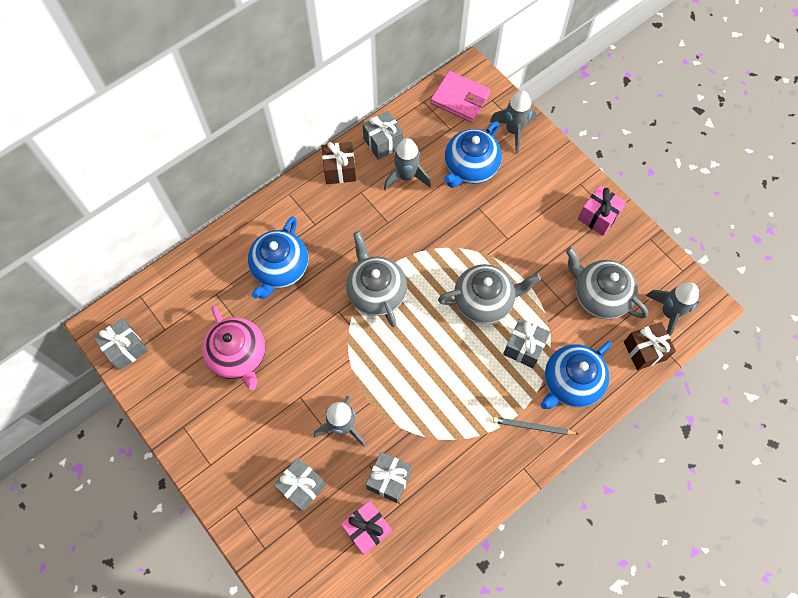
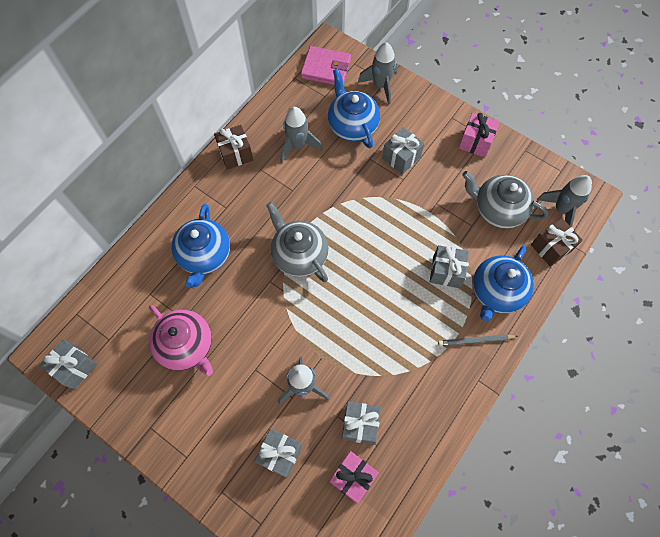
camera: 15 degrees left, 0 degrees up
(383, 142) = (268, 121): grey gift -> grey gift (401, 158)
(470, 167) = (352, 125): blue teapot -> blue teapot turned 135 degrees clockwise
(484, 301) = (399, 239): grey teapot -> none

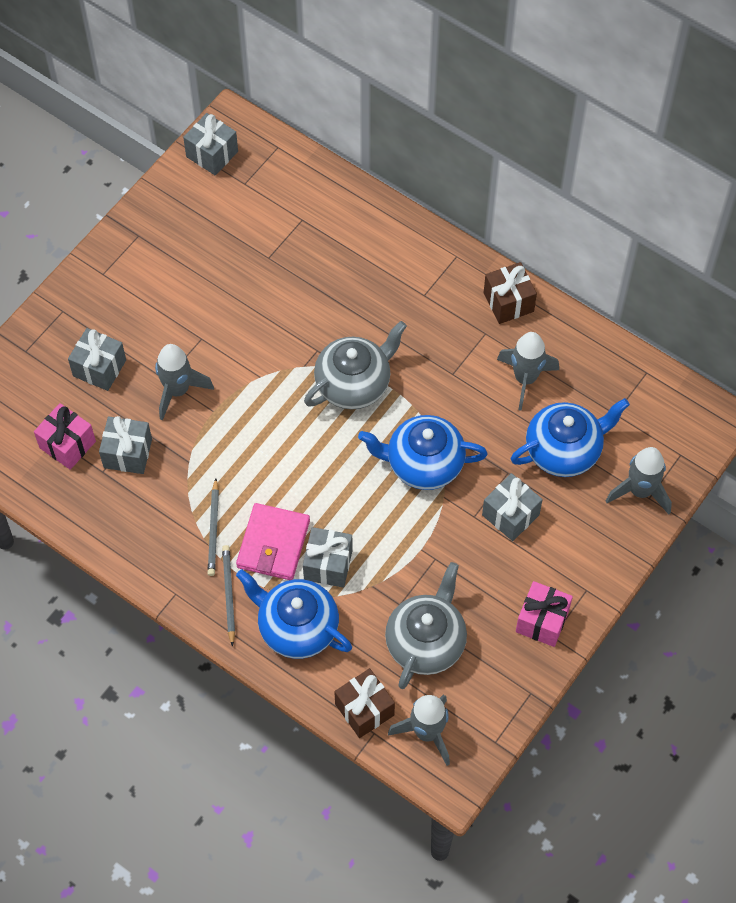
camera: 90 degrees right, 5 degrees down
(187, 346) = (233, 264): pink teapot -> none
(204, 255) = (353, 275): blue teapot -> blue teapot (423, 464)
(326, 69) = (667, 415): pink wallet -> pink wallet (273, 544)
(423, 353) = (213, 529): none -> grey pencil

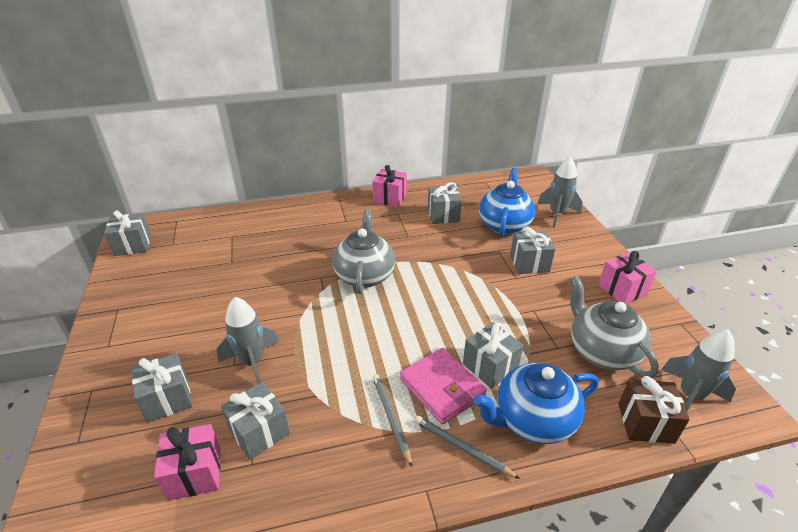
camera: 50 degrees left, 25 degrees down
(213, 529) = (391, 418): grey pencil -> grey pencil turned 150 degrees counterclockwise
(423, 464) = (456, 278): blue teapot -> none
(508, 302) = (390, 198): brown gift -> pink gift
(525, 379) = (443, 215): grey rocket -> grey gift

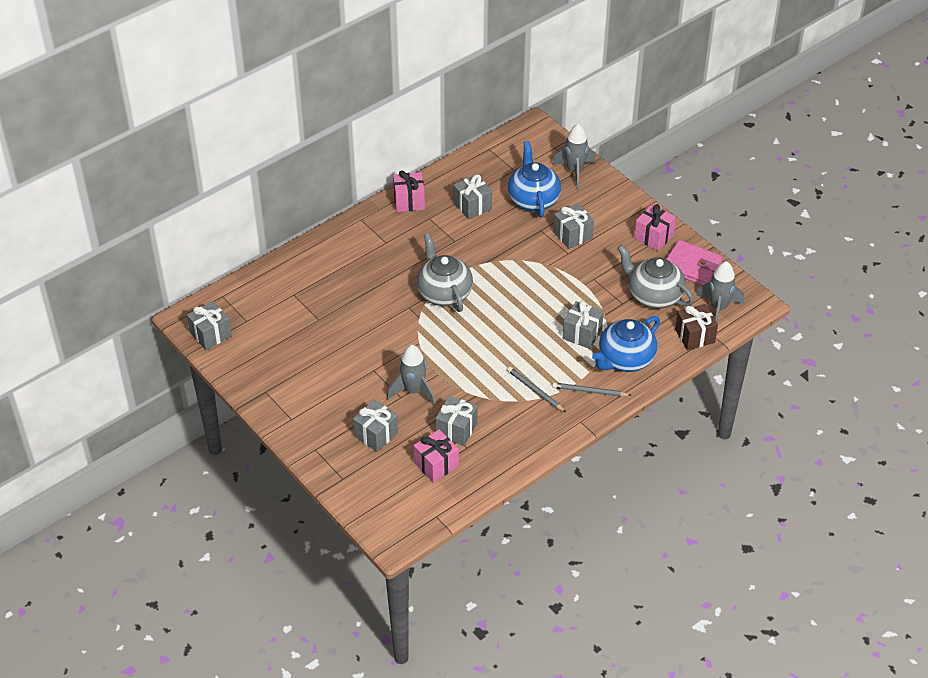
camera: 25 degrees left, 10 degrees up
(442, 388) = (557, 360): pink wallet -> pink wallet (691, 266)

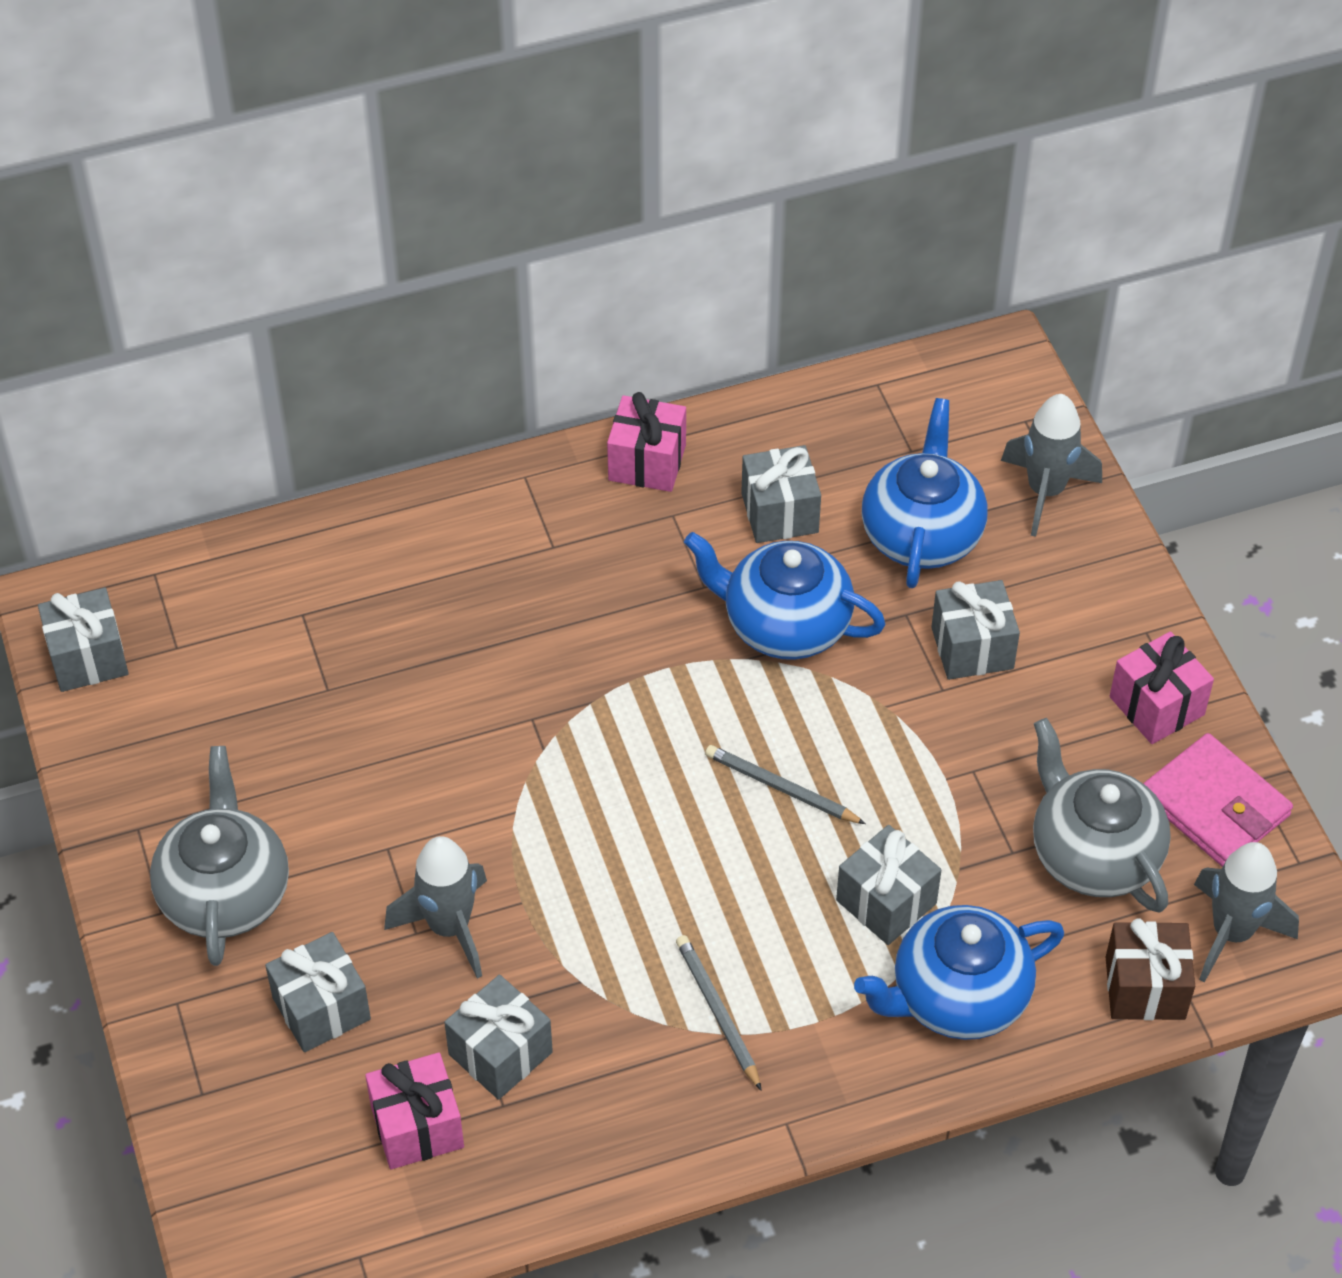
camera: 20 degrees right, 5 degrees up
(444, 293) = (623, 706): grey teapot -> grey teapot (225, 894)
(494, 246) = (784, 625): none -> blue teapot
(590, 391) = (840, 1053): grey pencil -> grey pencil (782, 788)

